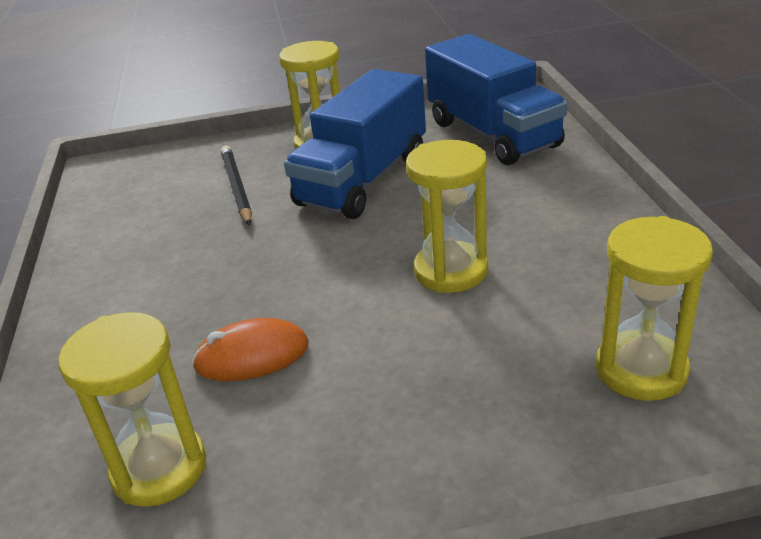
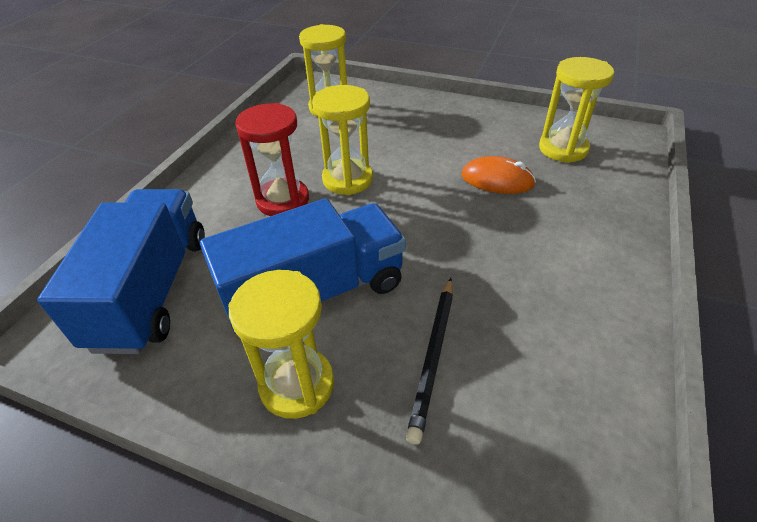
camera: 150 degrees left, 10 degrees up
(491, 221) = (283, 200): none -> red hourglass

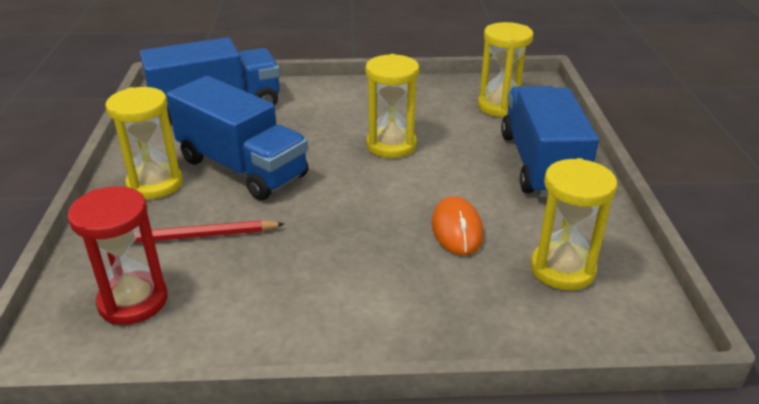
camera: 65 degrees right, 10 degrees down
(283, 200) = (340, 124): red hourglass -> red hourglass (133, 301)
(429, 117) = (541, 164): none -> blue truck
(433, 356) = (198, 236): black pencil -> red pencil

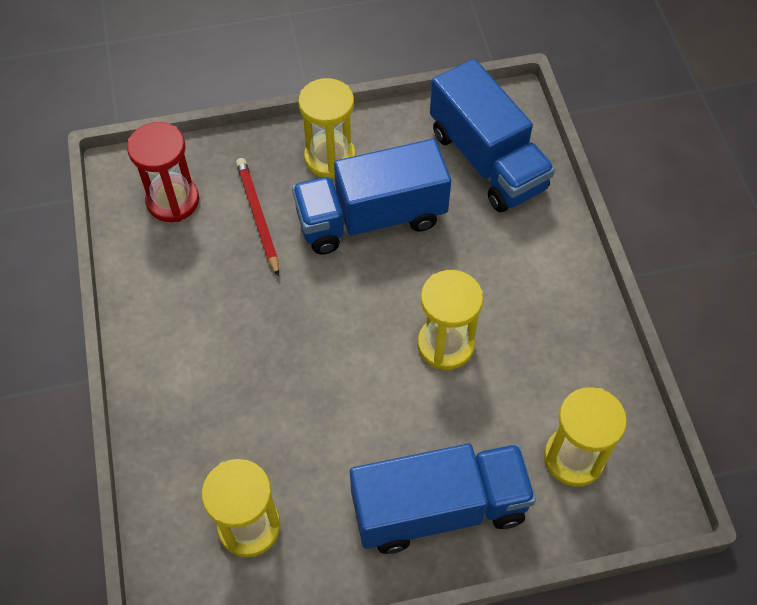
camera: 80 degrees right, 25 degrees up
(242, 168) = (371, 218): blue truck -> blue truck turned 45 degrees clockwise
(457, 229) = (298, 426): orange mouse -> none

